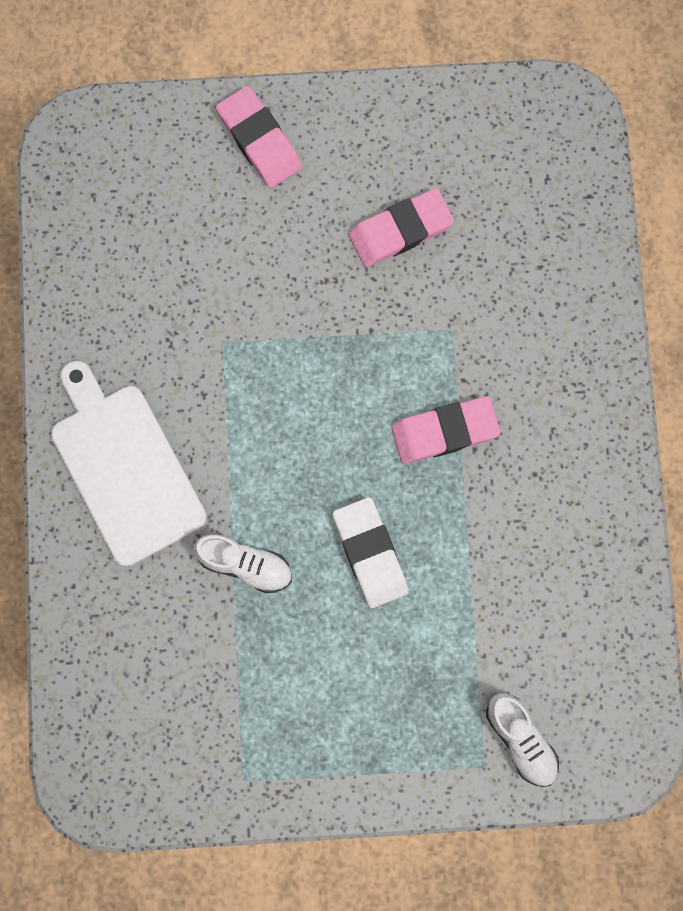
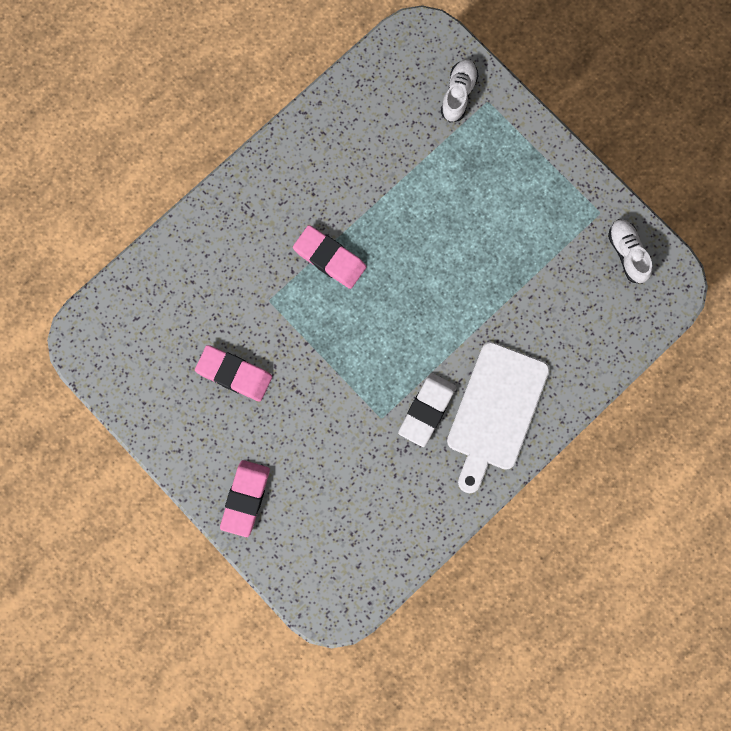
camera: 130 degrees left, 0 degrees up
(245, 565) = (491, 303): white shoe -> white shoe (627, 253)
(370, 553) = (429, 244): white eraser -> white eraser (427, 410)

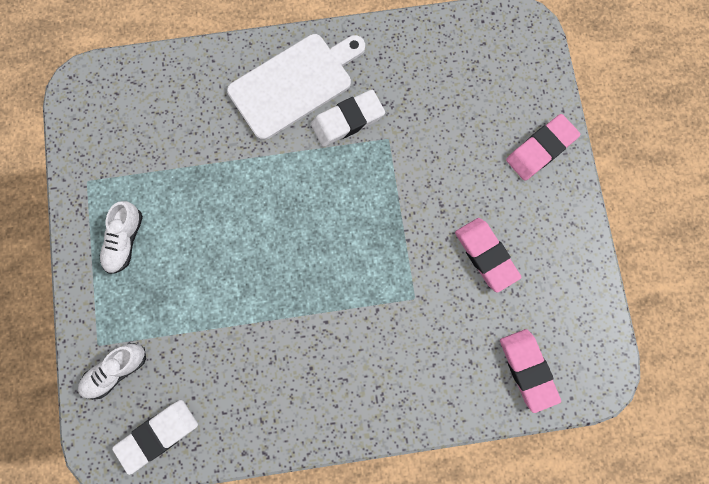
camera: 145 degrees left, 0 degrees up
(329, 258) = (337, 299): pink eraser -> pink eraser (527, 369)
(392, 73) = (158, 435): none -> white eraser
(627, 253) = (93, 133): white shoe -> white shoe (125, 241)

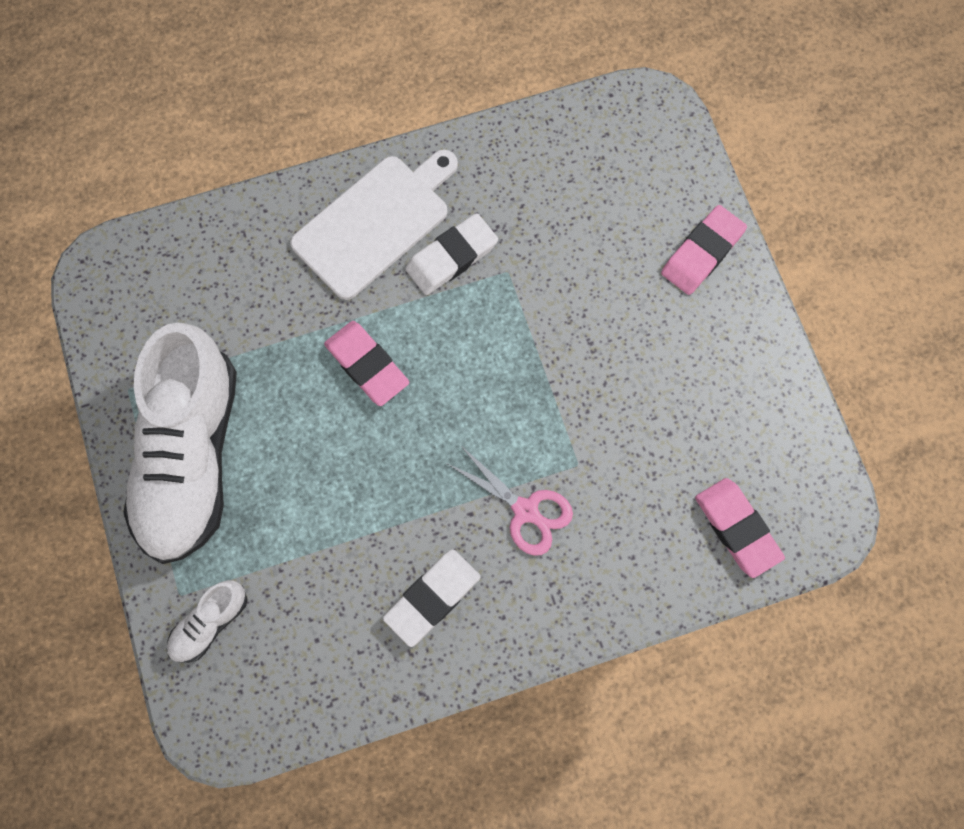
camera: 10 degrees left, 5 degrees down
(125, 241) = (191, 456): white shoe -> white shoe, size x2.39
(158, 435) = (279, 695): white eraser -> white eraser (432, 597)
(368, 327) = (526, 511): none -> pink scissors
(485, 255) = (658, 395): pink eraser -> pink eraser (367, 365)

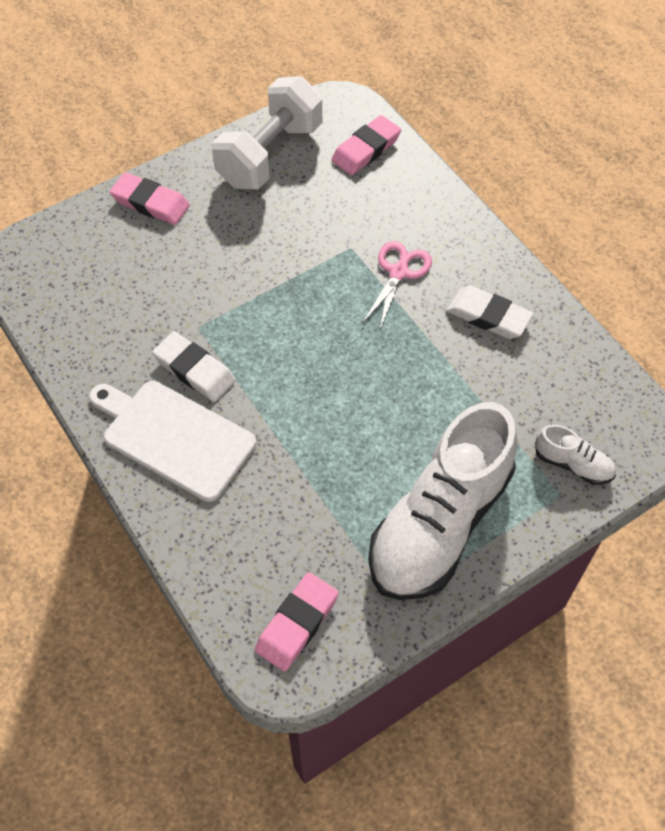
camera: 105 degrees left, 15 degrees down
(191, 456) = (440, 523): white shoe -> white shoe turned 135 degrees clockwise
(367, 365) = (313, 409): pink eraser -> pink eraser (297, 624)
(752, 405) = (270, 155): none -> white dumbbell

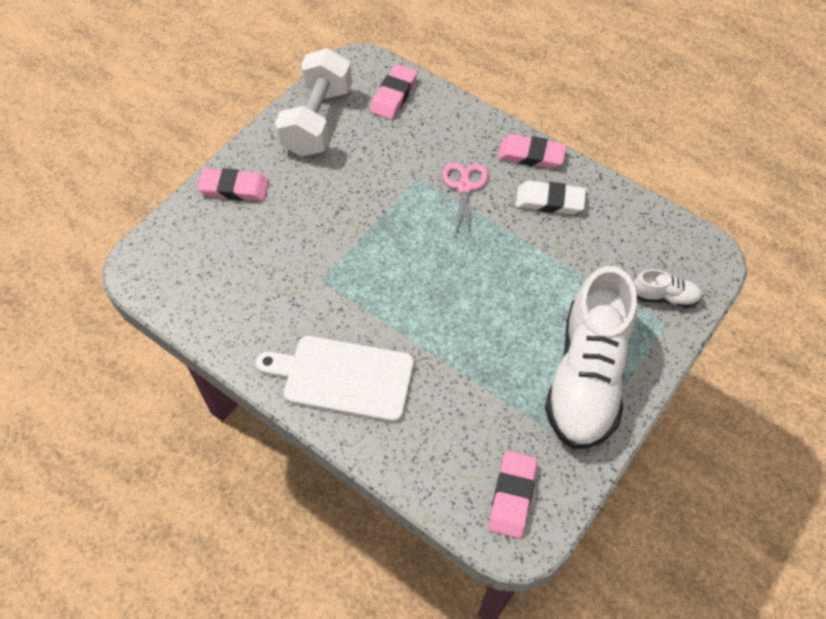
camera: 20 degrees left, 0 degrees up
(195, 370) = (335, 316): white eraser -> none
(491, 258) = (531, 155): none -> pink eraser

